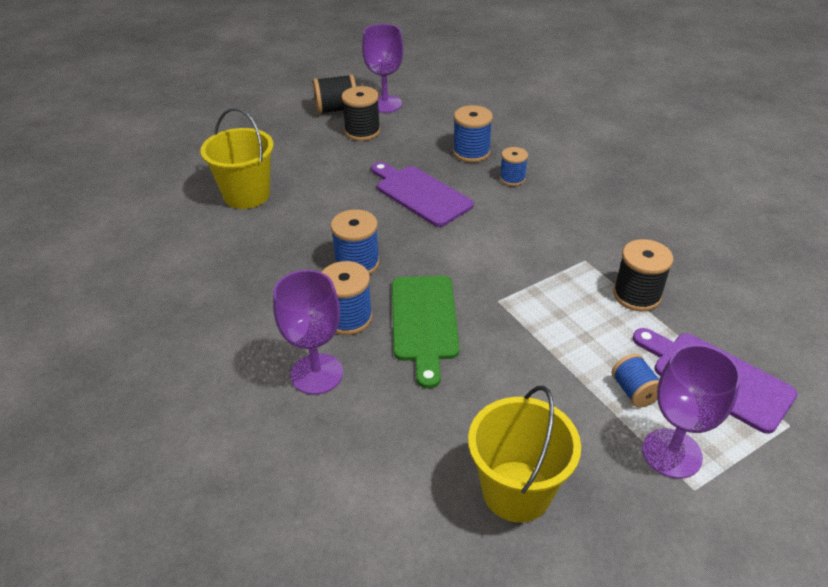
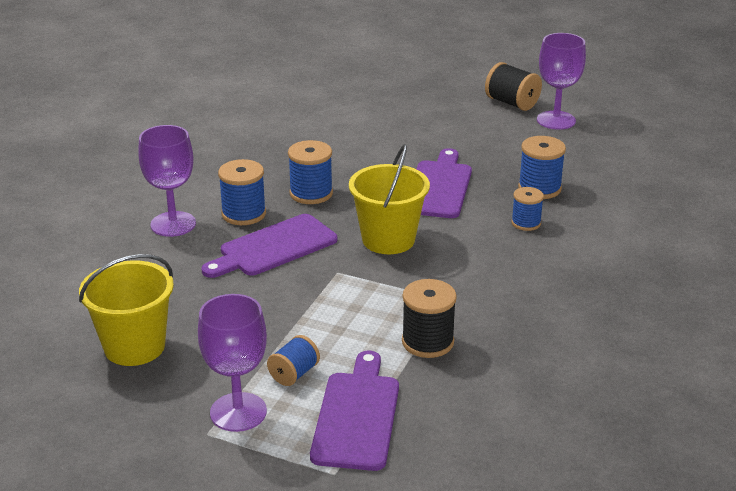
camera: 55 degrees right, 10 degrees down
(247, 195) = (338, 117): yellow bucket -> yellow bucket (388, 239)
(362, 132) = (495, 127): black spool -> none
(424, 322) = (273, 247): green cutting board -> purple cutting board

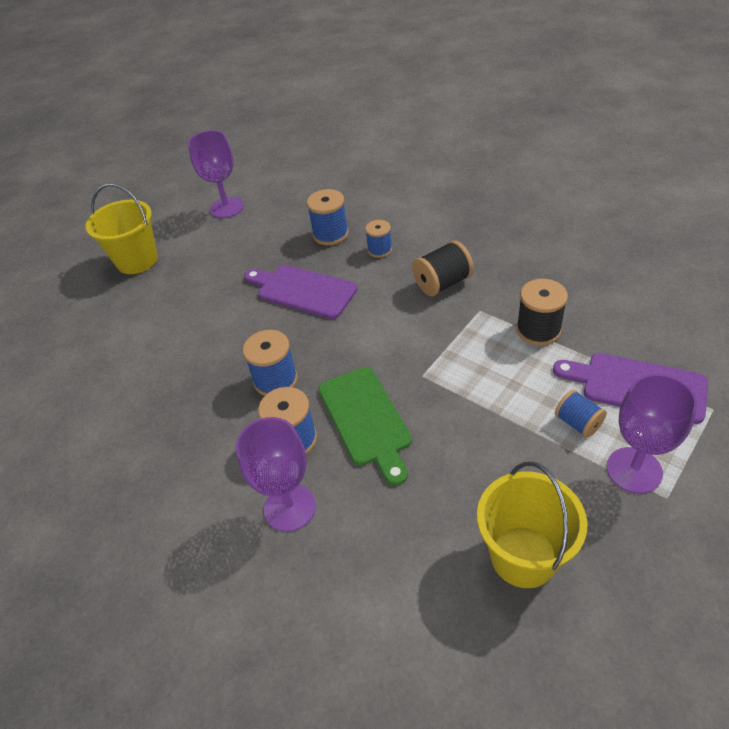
camera: 70 degrees left, 15 degrees up
(273, 247) = (366, 419): purple cutting board -> green cutting board
(388, 239) = (378, 334): yellow bucket -> yellow bucket (137, 260)
(512, 103) = (182, 226): black spool -> black spool (442, 283)

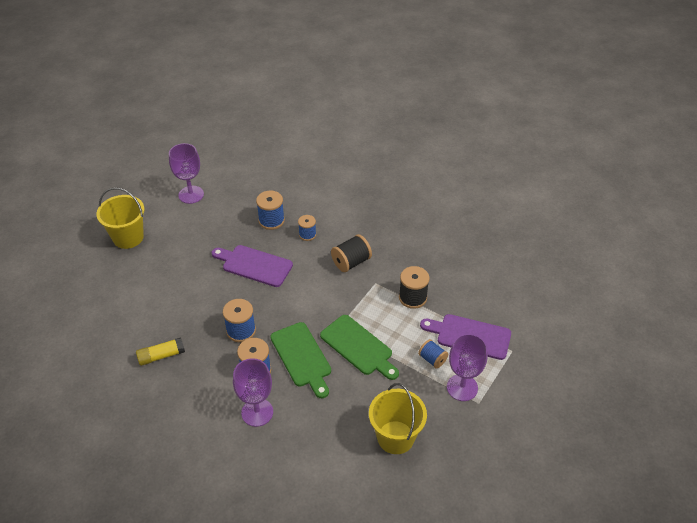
camera: 10 degrees left, 0 degrees up
(155, 417) = (161, 356): none -> yellow glue stick
(455, 404) = (358, 347): none -> green cutting board

